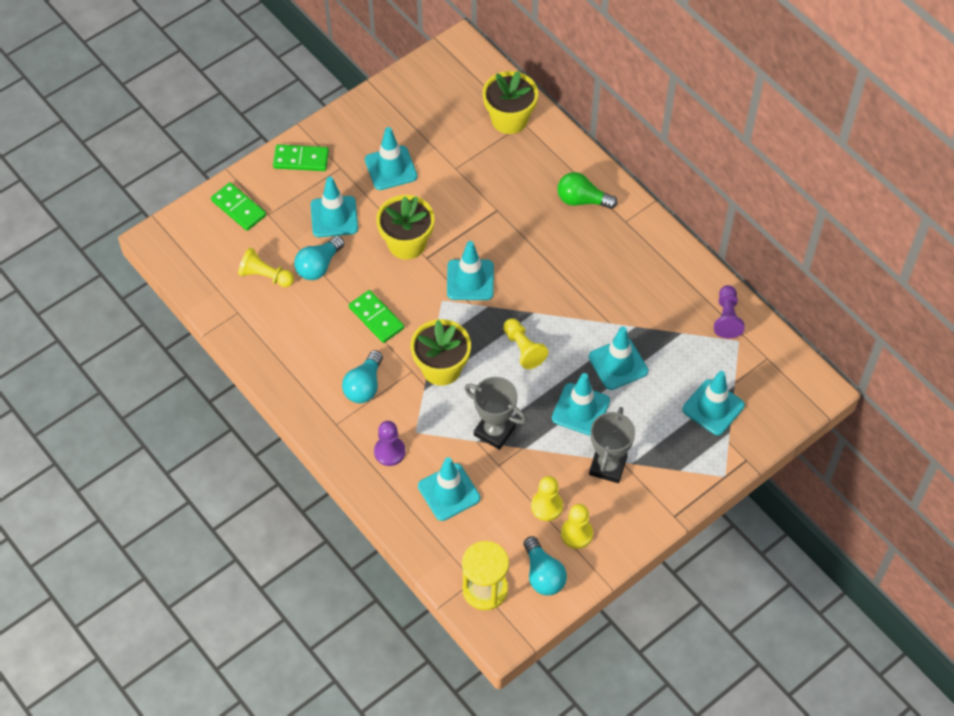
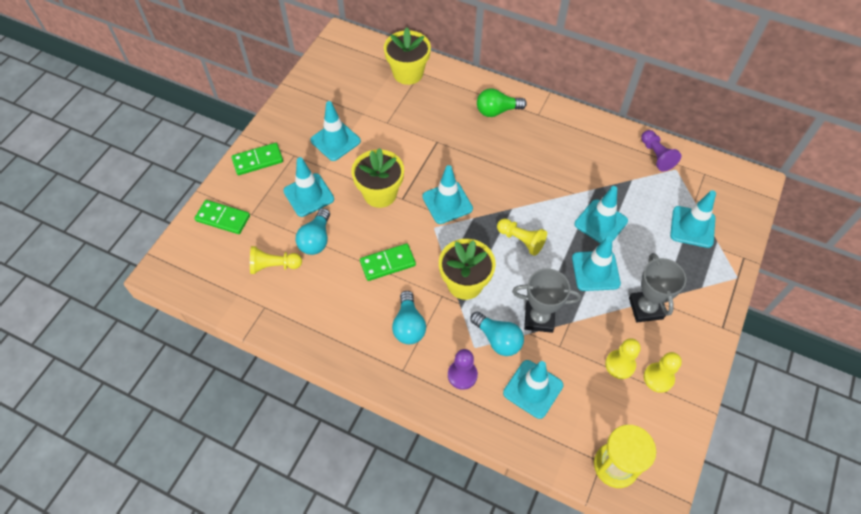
camera: 25 degrees left, 0 degrees up
(376, 318) = (388, 263): green domino -> green domino turned 45 degrees counterclockwise
(543, 574) = (654, 428): turquoise light bulb -> turquoise light bulb (498, 339)

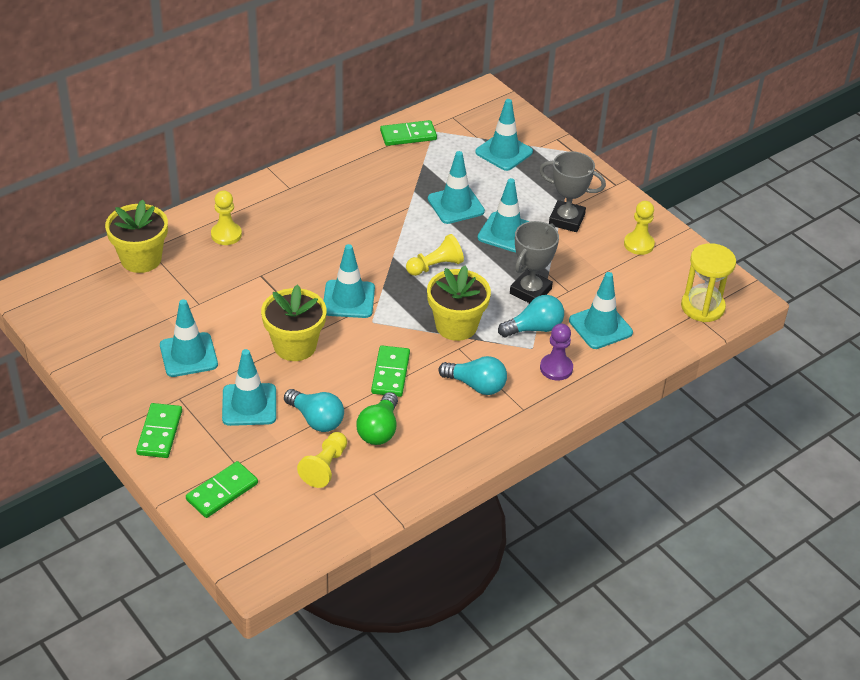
camera: 65 degrees left, 15 degrees down
(497, 111) = (258, 214): green light bulb -> green light bulb (379, 430)
(620, 365) = (611, 261): yellow pawn -> yellow pawn (226, 235)
(656, 156) = (408, 135): purple pawn -> green domino

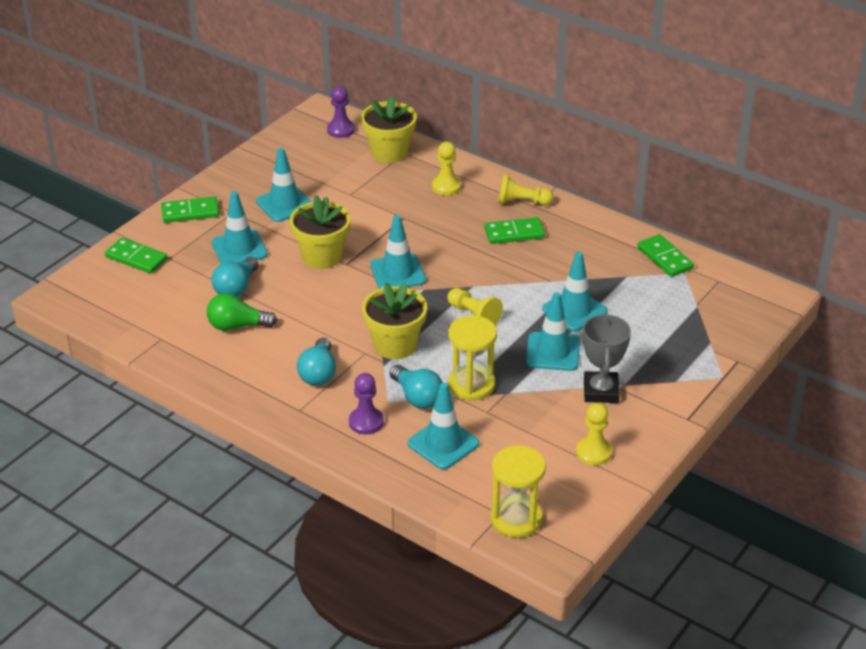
camera: 75 degrees right, 5 degrees down
(75, 285) = (341, 130): none -> purple pawn
(325, 467) = (182, 305): yellow pawn -> yellow pawn (521, 202)
(390, 373) = (311, 318): green domino -> green domino (514, 233)
(504, 152) = (684, 326): turquoise traffic cone -> none
(530, 291) = (471, 385): grey trophy -> yellow hourglass

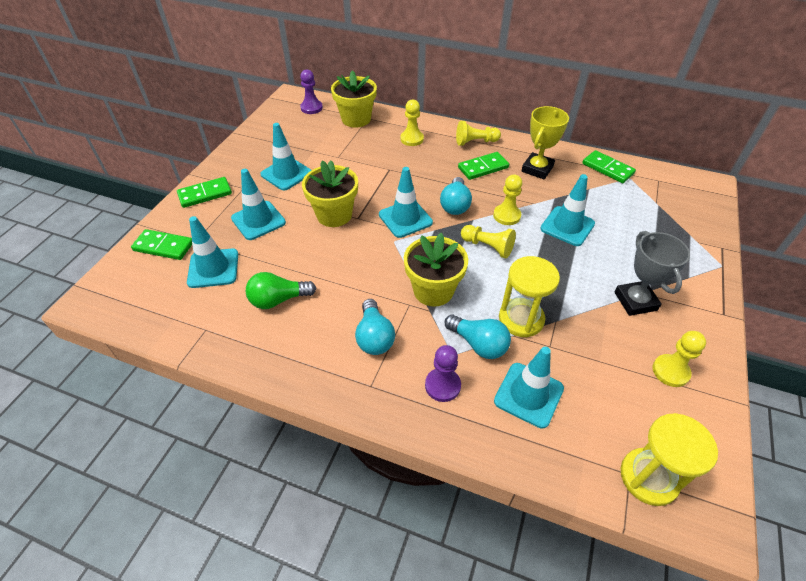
camera: 15 degrees left, 10 degrees up
(236, 288) = (266, 260): turquoise light bulb -> turquoise light bulb (455, 205)
(512, 288) = (506, 216): none -> yellow pawn
(553, 352) = (572, 269): turquoise traffic cone -> turquoise traffic cone (213, 268)
(578, 245) = (537, 169): none -> yellow trophy

